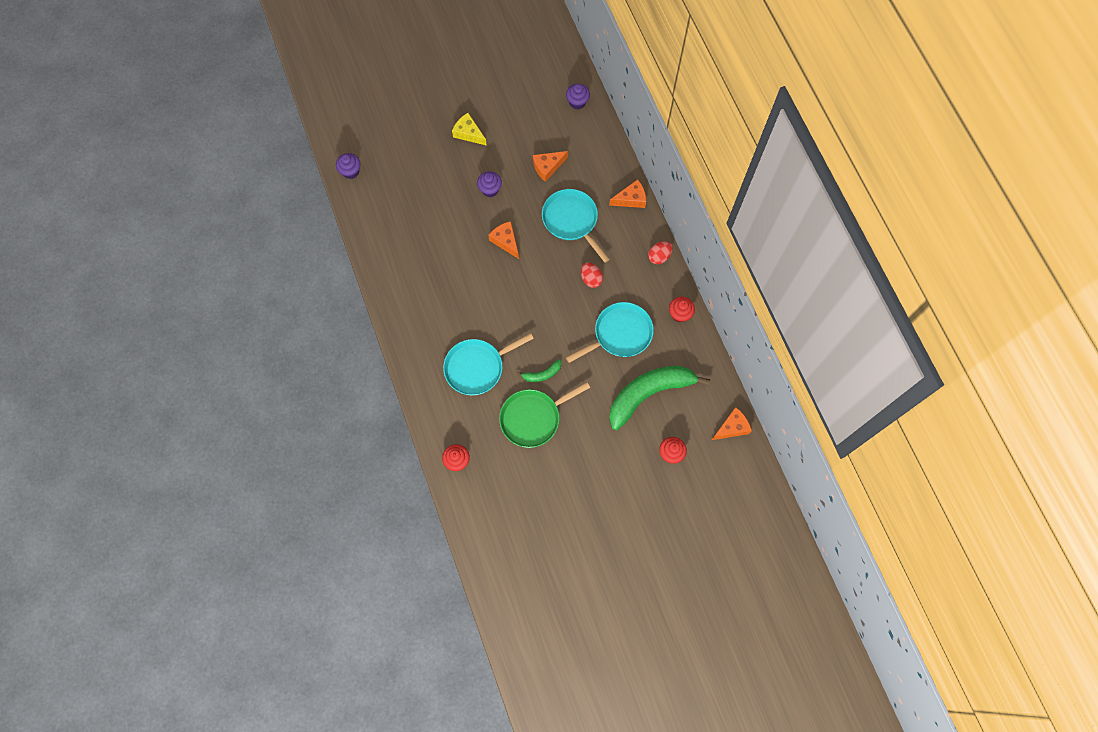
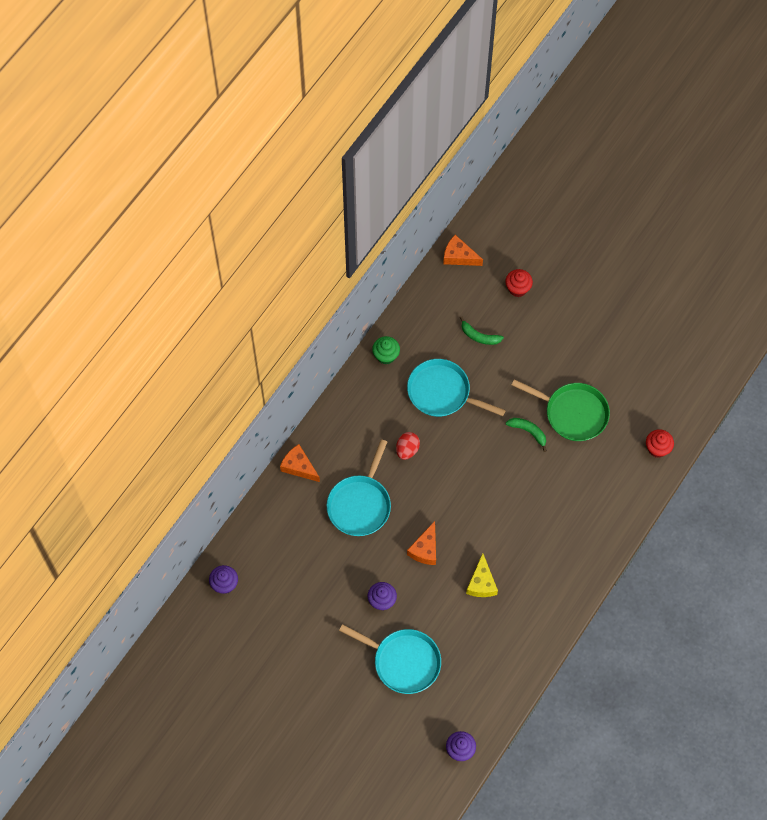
camera: 125 degrees left, 5 degrees down
(468, 133) = (334, 665): yellow cheese -> yellow cheese (481, 583)
(477, 367) = (564, 489): turquoise pan -> turquoise pan (403, 661)
(547, 167) = (318, 564): orange cheese -> none
(648, 394) = (479, 336): green banana -> green banana, size x0.43
(659, 256) = (341, 406): red egg -> none
(679, 314) = (386, 356): red cupcake -> green cupcake

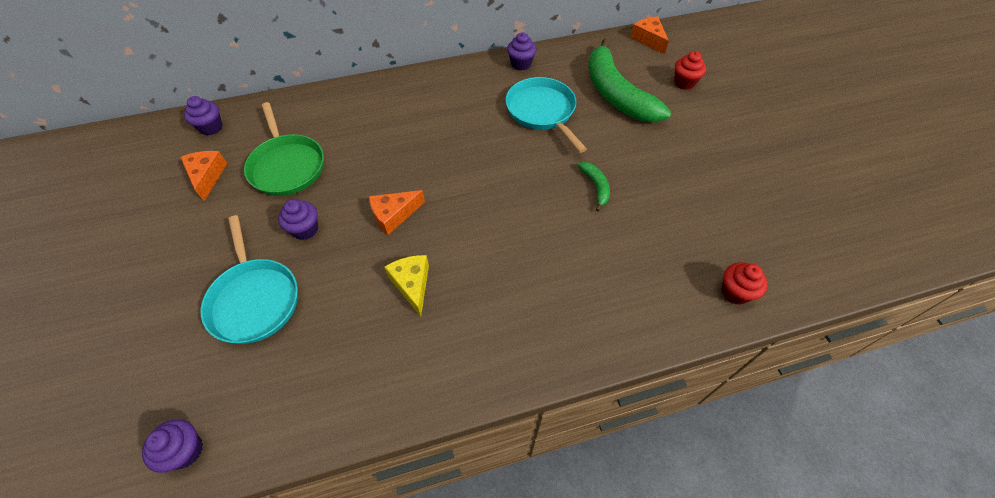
camera: 40 degrees right, 10 degrees down
(299, 466) = (368, 90): orange cheese -> orange cheese (207, 176)
(360, 504) = (381, 144): turquoise pan -> none
(386, 356) = (521, 64): green cupcake -> purple cupcake
(407, 450) = (467, 131): red egg -> none
(479, 336) = (616, 94): green banana -> green banana, size x2.34
(481, 583) = (412, 284): yellow cheese -> yellow cheese turned 120 degrees clockwise
(573, 413) = (658, 200): green pan -> green pan (287, 166)

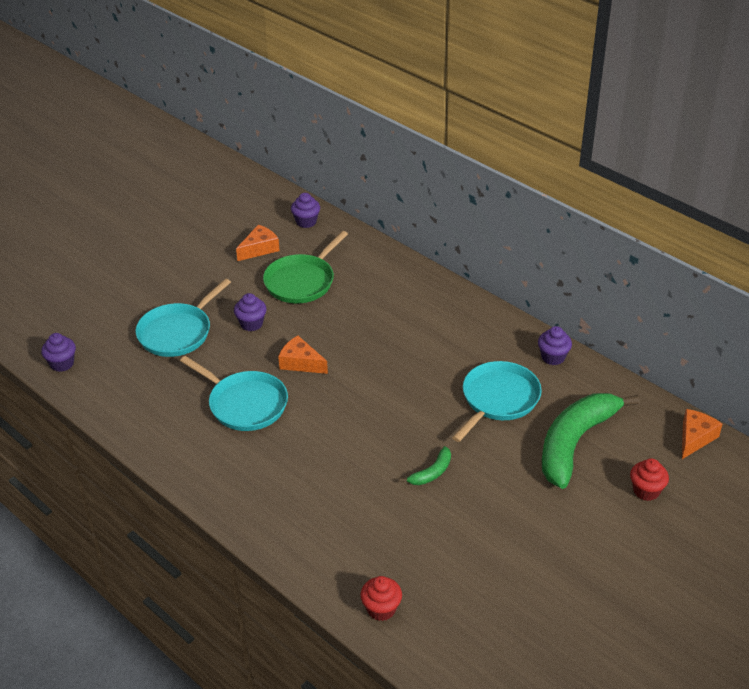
camera: 60 degrees right, 15 degrees down
(412, 284) = (245, 404): yellow cheese -> turquoise pan

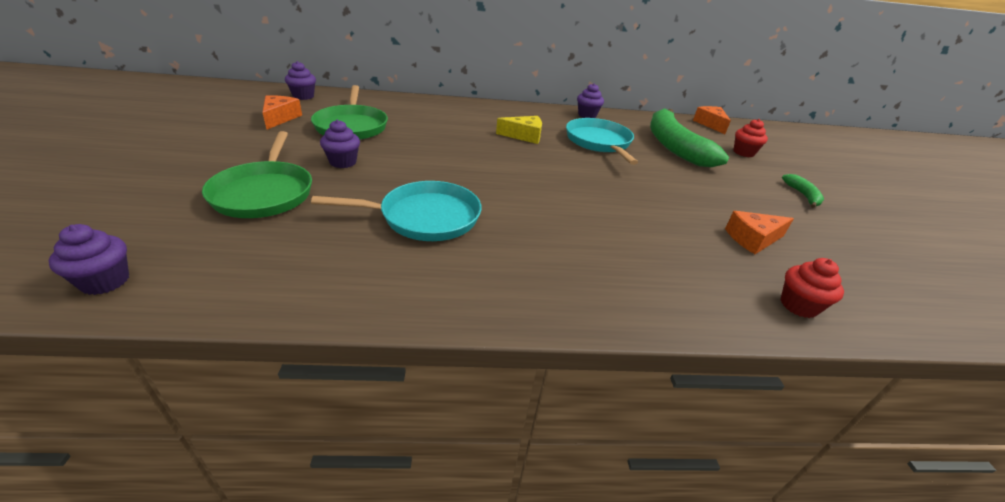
camera: 50 degrees left, 5 degrees down
(177, 332) = (264, 193): turquoise pan -> green pan
(300, 363) = (431, 171): orange cheese -> orange cheese (753, 239)
(431, 473) = (641, 195): green banana -> green banana (803, 195)
(434, 358) = (524, 136): none -> yellow cheese

